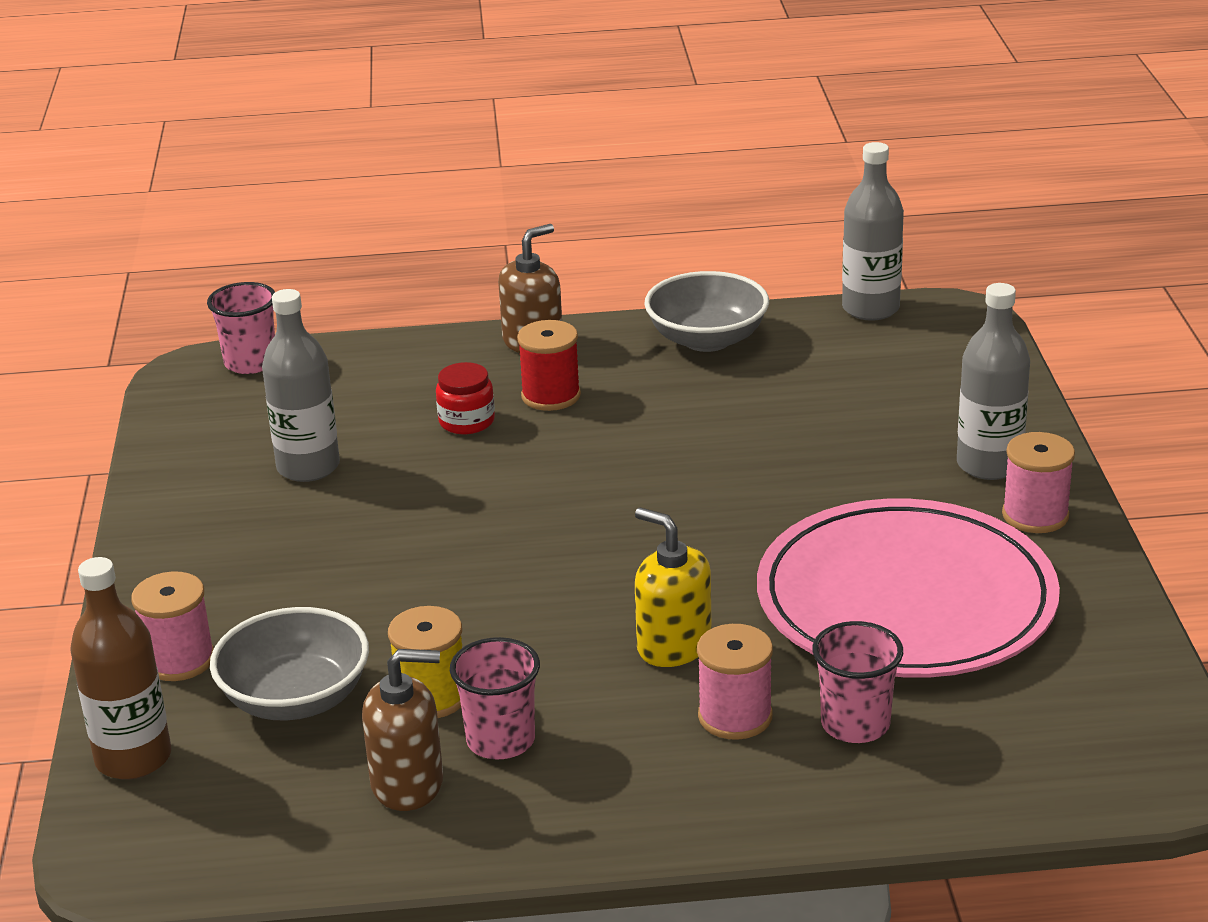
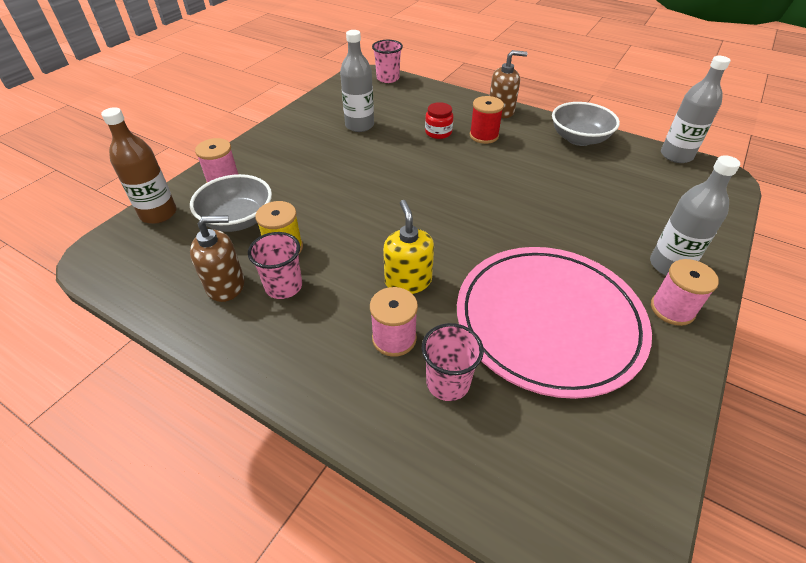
camera: 35 degrees right, 15 degrees up
(408, 783) = (226, 285): brown soap dispenser -> brown soap dispenser turned 45 degrees counterclockwise

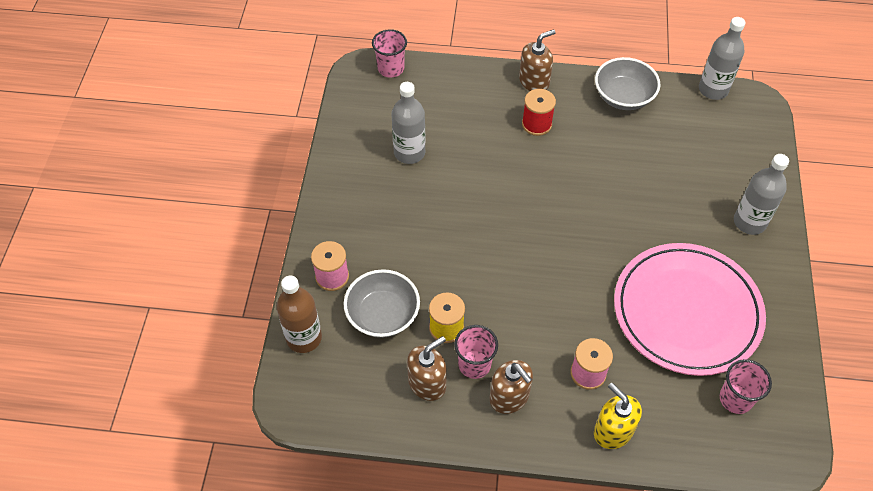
camera: 25 degrees left, 10 degrees up
(293, 328) = (509, 397): none -> brown soap dispenser
(408, 281) = (567, 318): yellow soap dispenser -> yellow soap dispenser (613, 431)
(438, 132) = (491, 135): red jar -> none
(448, 383) = (645, 391): pink cup -> pink cup (735, 399)
(672, 309) = (765, 264): pink spool -> none

